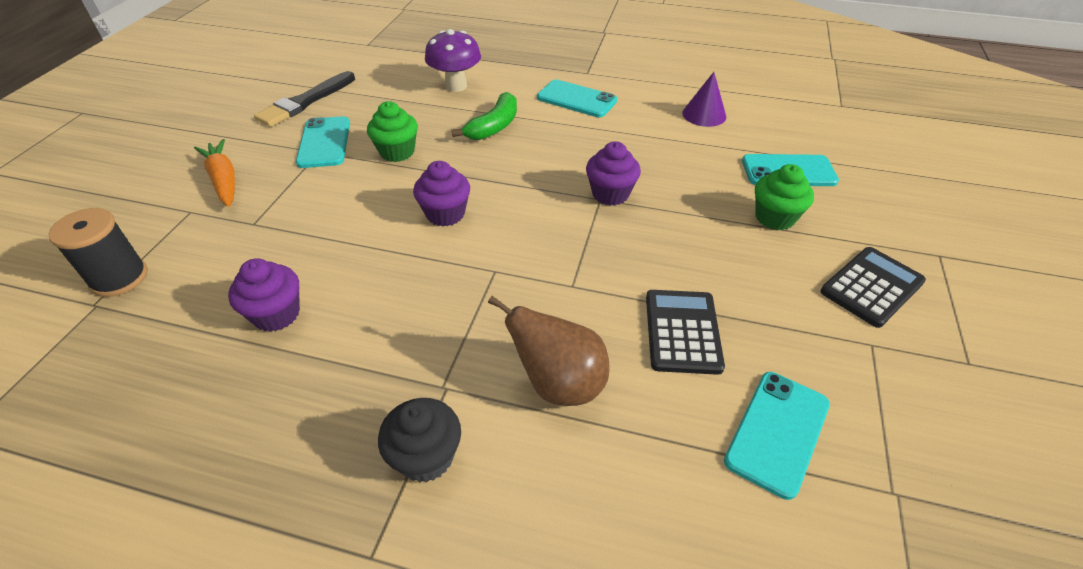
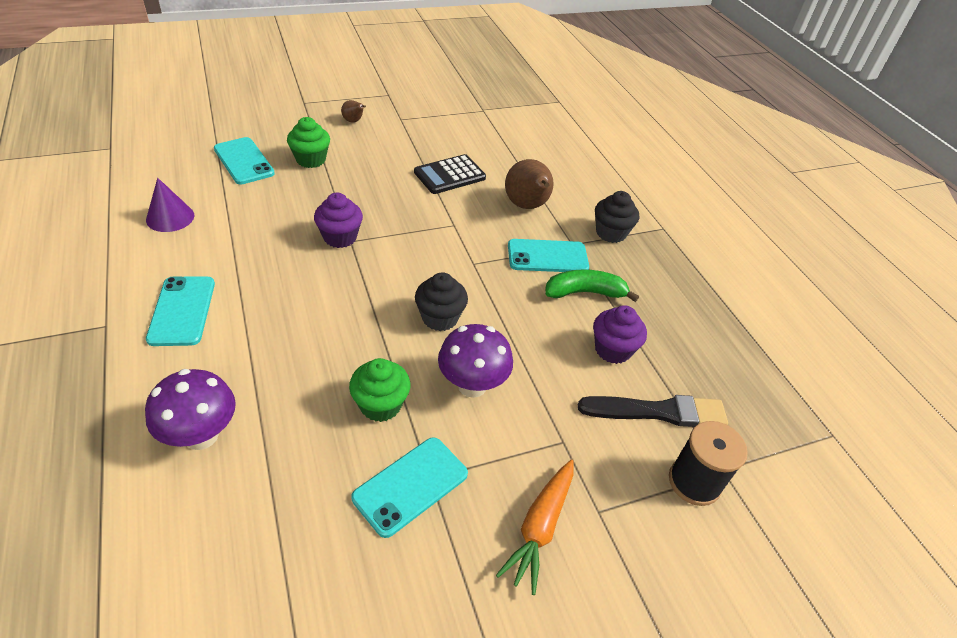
camera: 130 degrees left, 0 degrees up
(305, 102) = (338, 590): black brush -> black brush (658, 412)
(358, 200) = (472, 385): none -> purple mushroom
(445, 214) = (440, 318): purple cupcake -> black cupcake
(494, 126) = (281, 352): green banana -> green banana (585, 292)
(777, 432) = (483, 138): turquoise phone -> turquoise phone (547, 257)
(871, 287) = (353, 121): black calculator -> brown pear

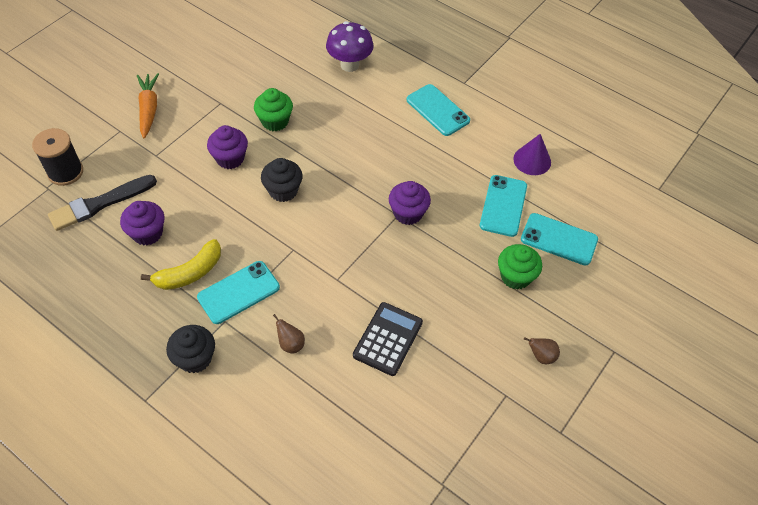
camera: 150 degrees right, 10 degrees up
(411, 486) = (227, 95): turquoise phone -> turquoise phone (503, 206)
(472, 385) = (230, 158): purple mushroom -> purple cupcake
(527, 206) = (291, 344): brown pear -> brown pear, size x0.50
(585, 292) = (190, 273): green banana -> yellow banana

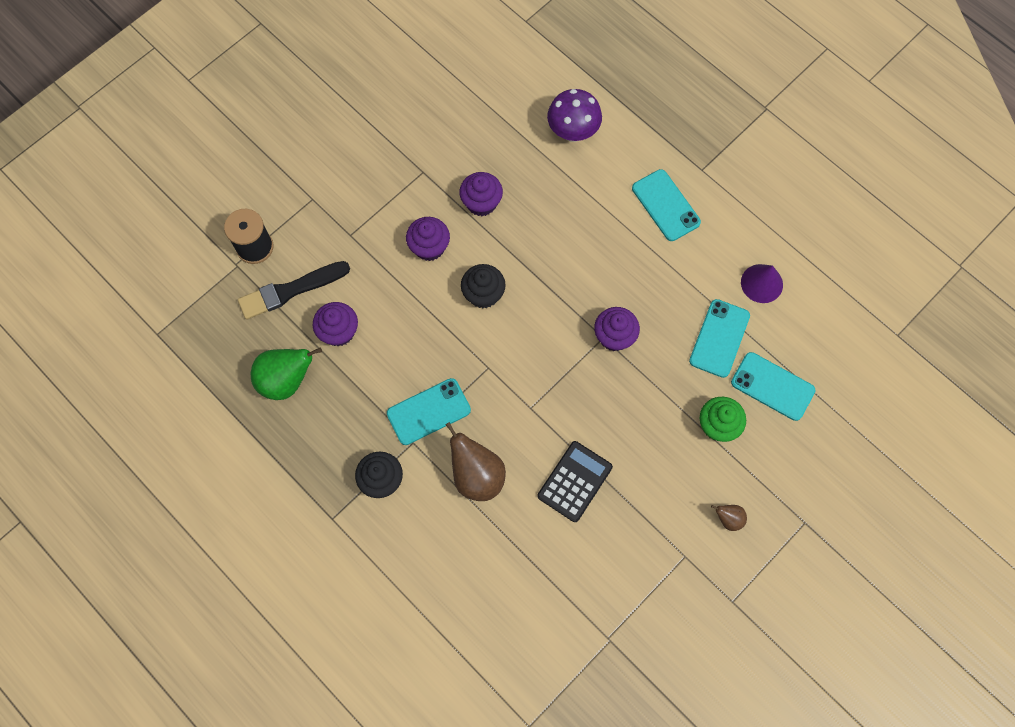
camera: 10 degrees right, 15 degrees up
(96, 279) = (286, 380): none -> green pear
(149, 109) = (344, 173): orange carrot -> none
(190, 273) = (380, 383): yellow banana -> none
(275, 121) = (481, 203): green cupcake -> purple cupcake
(291, 344) = (477, 475): brown pear -> brown pear, size x2.01

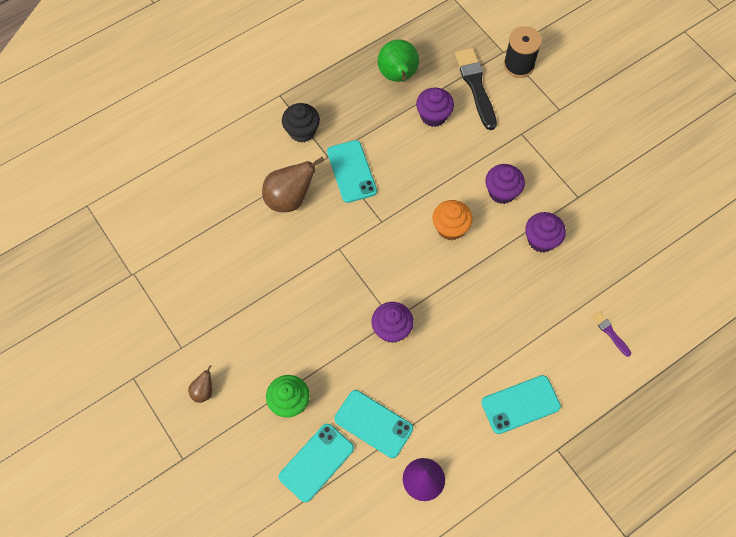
camera: 100 degrees right, 5 degrees down
(483, 294) = (450, 228): black cupcake -> orange cupcake
(572, 132) = (610, 332): purple mushroom -> purple brush
(574, 481) = (267, 272): black calculator -> none

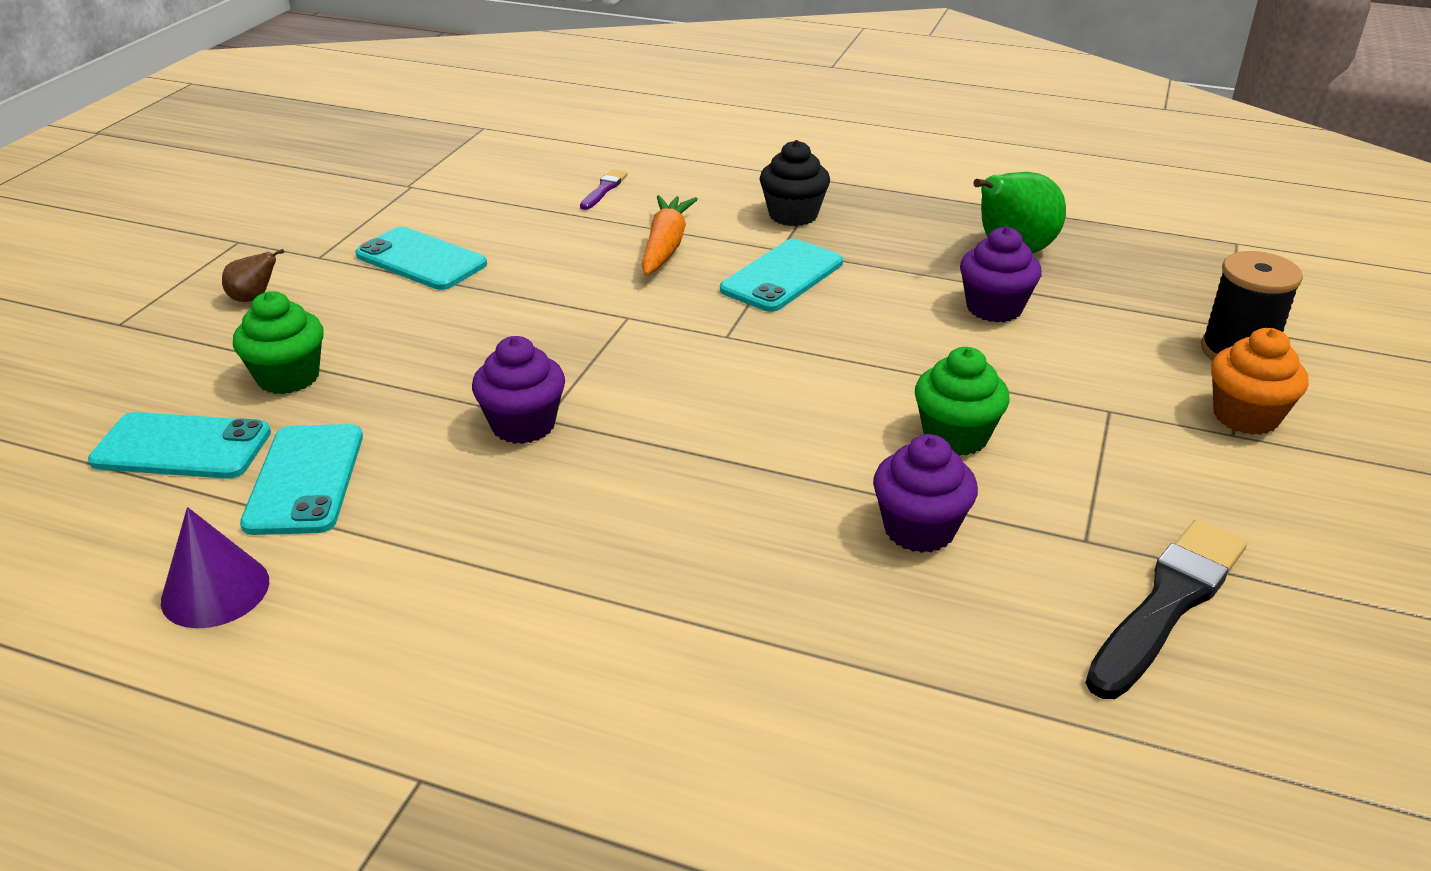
camera: 55 degrees right, 30 degrees down
(289, 199) = (665, 246): brown pear -> orange carrot
(450, 228) = (802, 408): orange cupcake -> orange cupcake (1245, 416)
(475, 86) = (1118, 325): black brush -> black brush (1167, 604)
(502, 192) = (955, 436): purple cupcake -> green cupcake
(520, 404) = (494, 663): turquoise phone -> turquoise phone (421, 260)
(610, 332) = (818, 741): purple brush -> purple brush (604, 189)

